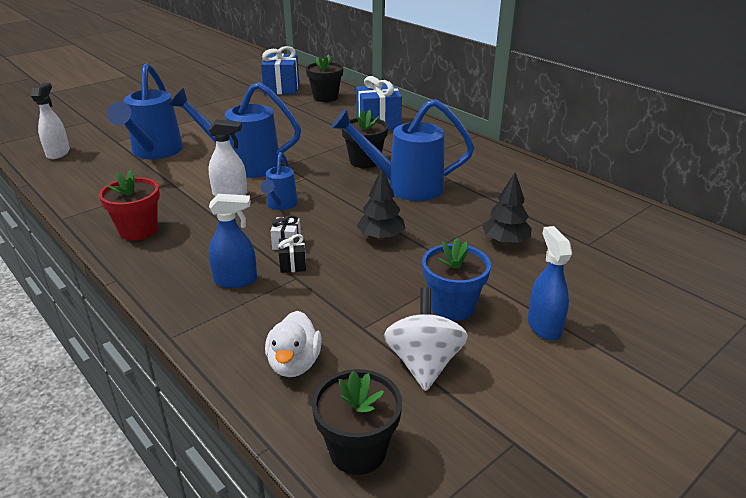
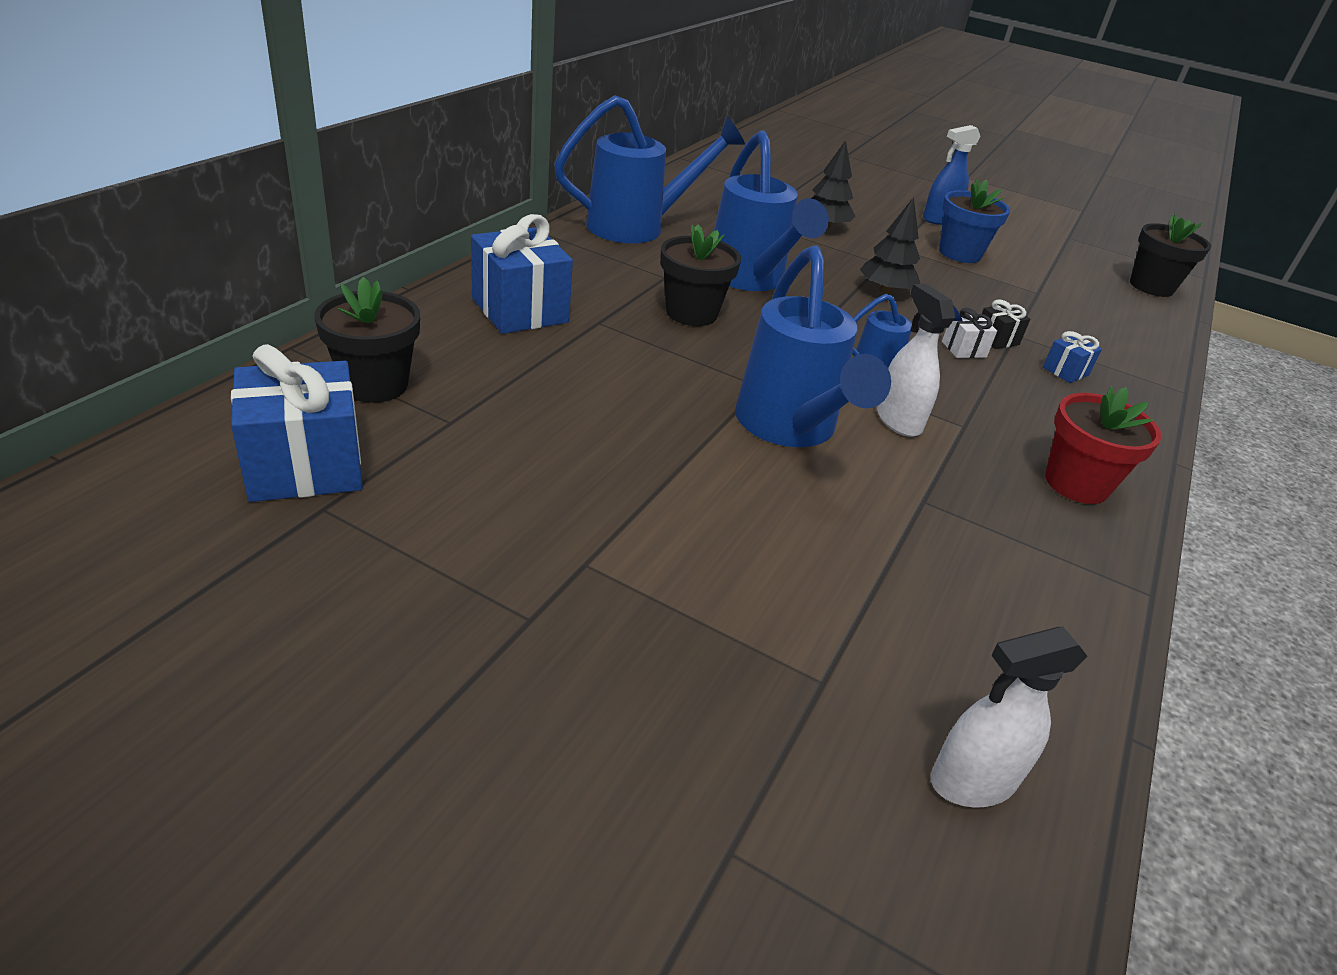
camera: 115 degrees left, 5 degrees up
(154, 153) = (832, 574): blue watering can -> blue watering can (638, 227)
(236, 280) = (1065, 371): blue spray bottle -> blue gift
(294, 364) = (1119, 319): white duck -> none
(424, 363) = (1042, 265): white spinning top -> none

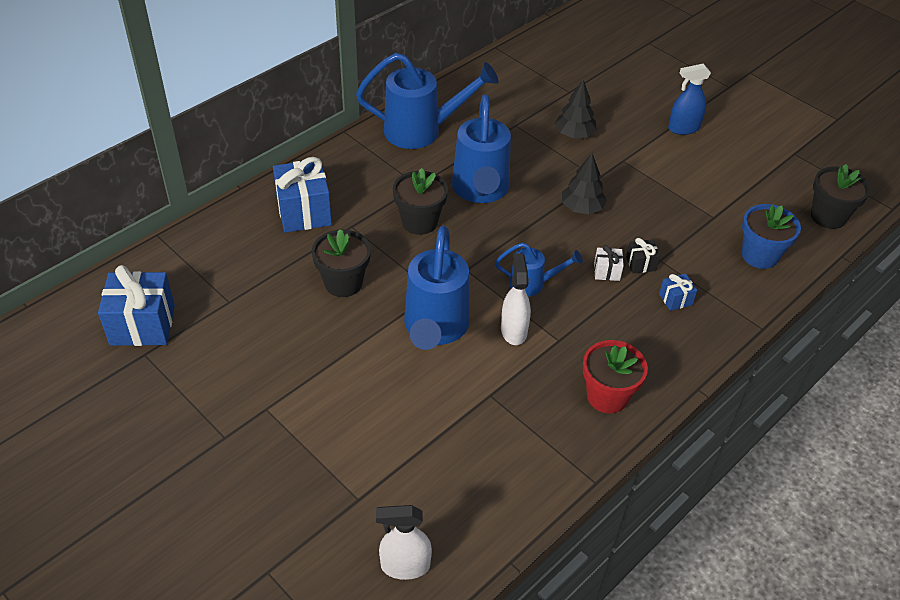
camera: 20 degrees right, 10 degrees up
(375, 385) = (195, 269): black flower pot -> black flower pot (343, 283)
(959, 253) = (674, 170): blue flower pot -> blue flower pot (759, 255)

